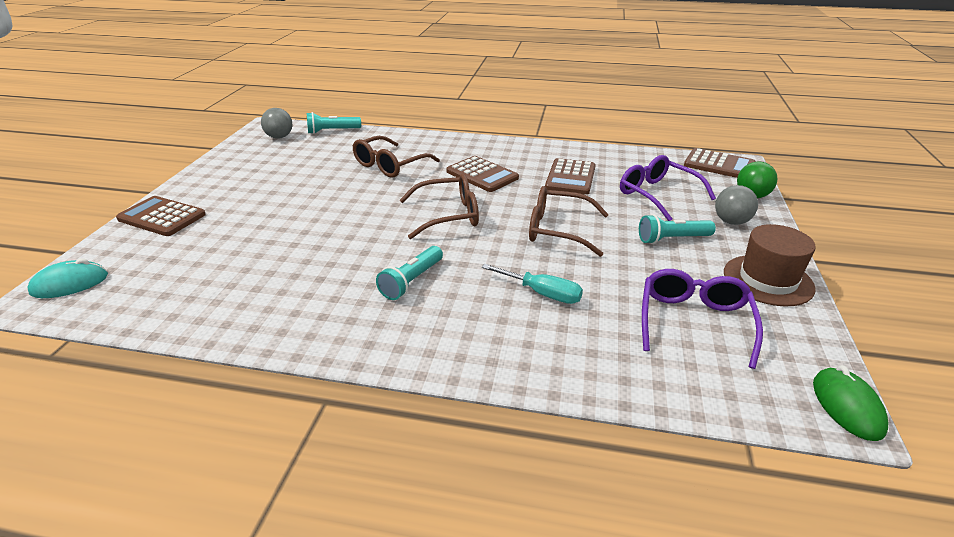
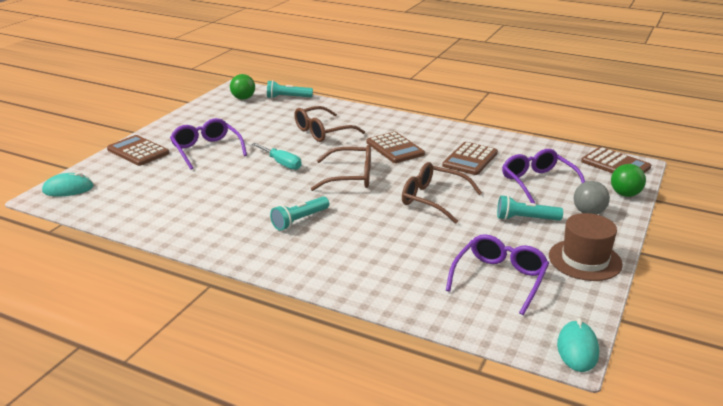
camera: 15 degrees right, 5 degrees down
(254, 204) = (206, 150): none -> purple glasses
(279, 137) = (243, 98): grey ball -> green ball
(542, 293) = (393, 242): turquoise screwdriver -> turquoise screwdriver (281, 163)
(847, 406) = (577, 349): green mouse -> turquoise mouse

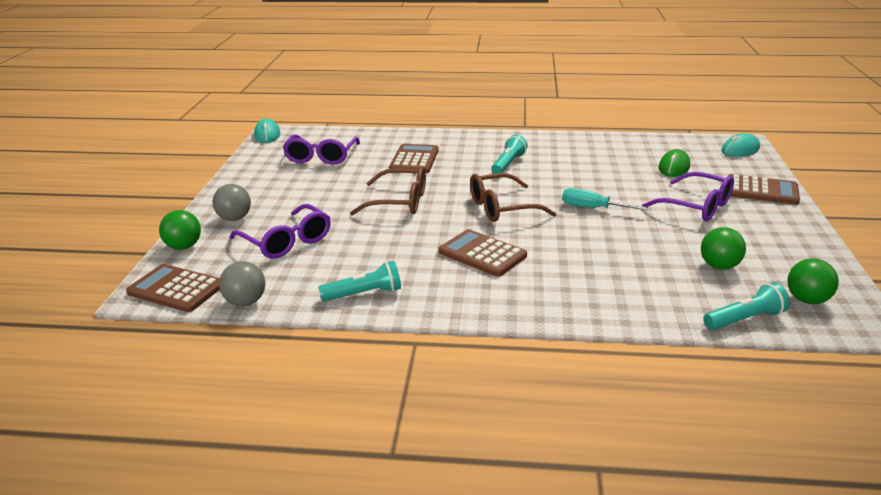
camera: 160 degrees right, 0 degrees up
(159, 184) = (674, 167): none -> green mouse
(259, 117) = (719, 266): none -> green ball
(322, 132) = (601, 260): brown glasses -> none
(470, 159) = (376, 257): brown calculator -> brown calculator (414, 160)
(525, 219) = (301, 201): turquoise flashlight -> turquoise flashlight (364, 294)
(563, 149) = (245, 302): none -> grey ball
(585, 260) = (249, 179): brown hat -> none

